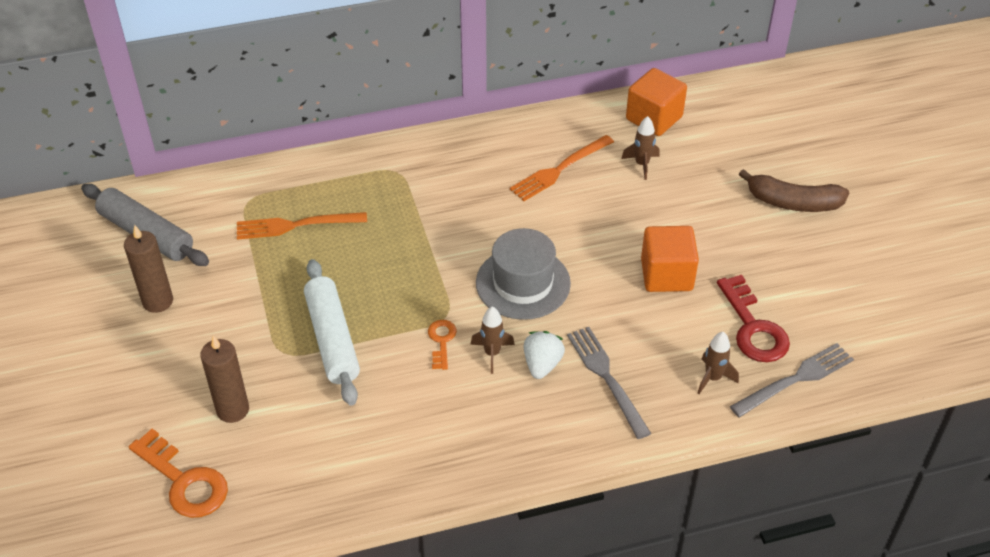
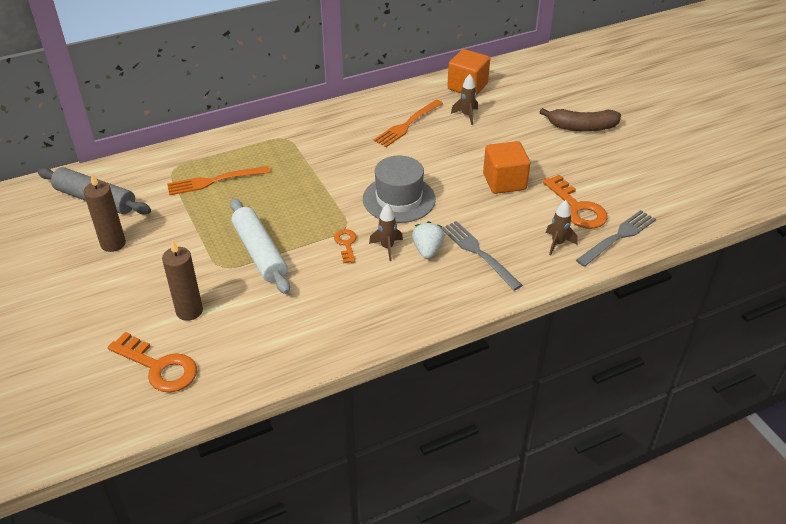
camera: 10 degrees left, 5 degrees down
(753, 327) = (577, 207): red key -> orange key

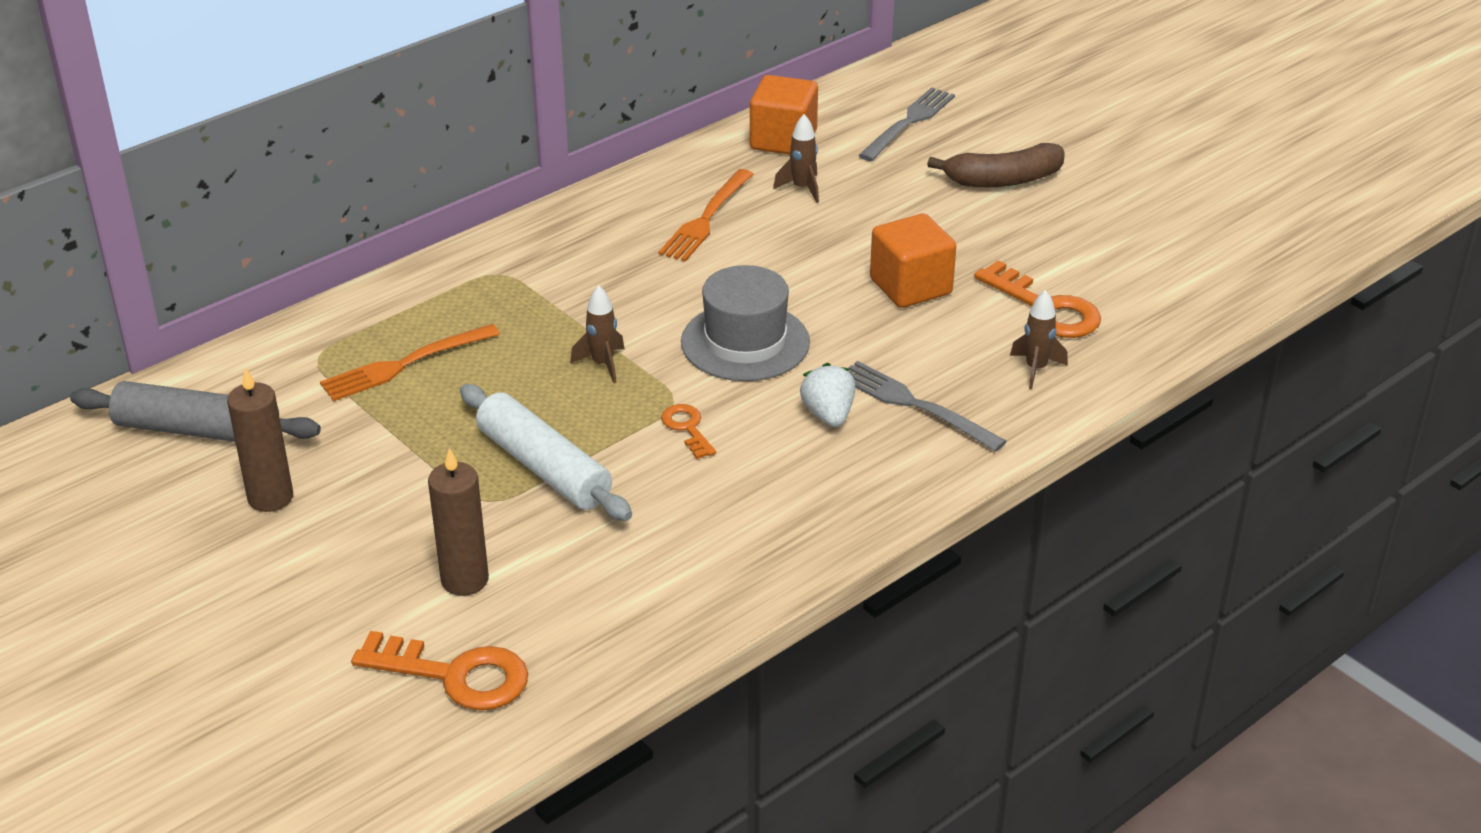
camera: 15 degrees left, 5 degrees down
(387, 247) = (759, 422): brown rocket -> brown rocket (602, 364)
(618, 237) = (1127, 342): grey fork -> grey fork (909, 122)

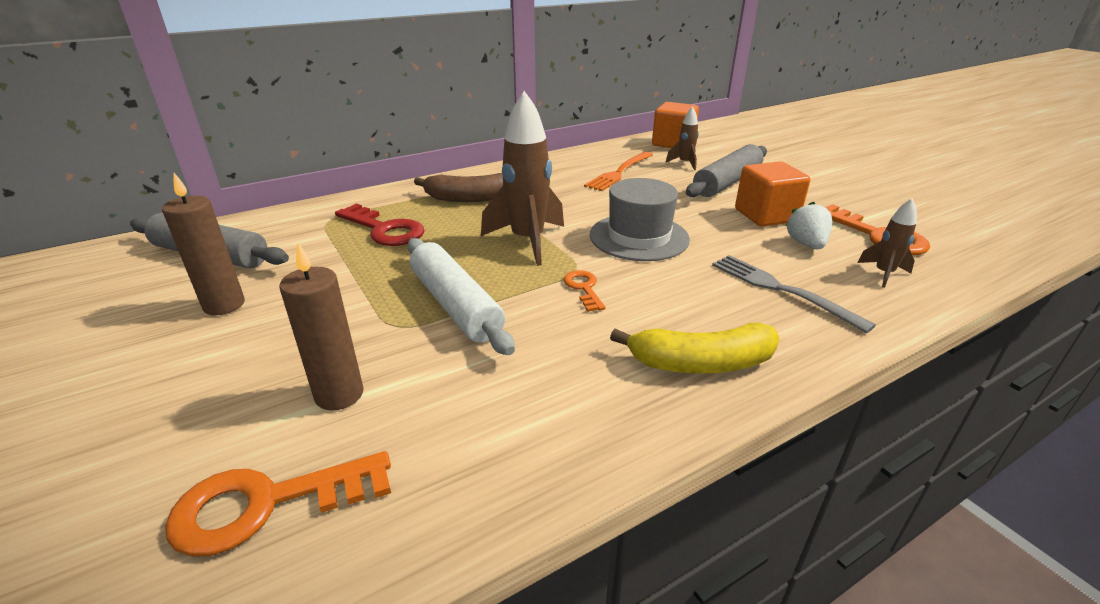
camera: 10 degrees right, 5 degrees down
(404, 365) = (384, 229): orange fork -> red key
(454, 675) = (268, 503): orange key -> orange key turned 135 degrees clockwise
(602, 364) = (527, 241): brown rocket -> brown rocket, size x1.96
(821, 505) = (700, 363): none -> yellow banana
(828, 415) = (705, 290): white strawberry -> white strawberry (806, 244)
(862, 225) = (726, 182): none -> grey rolling pin
(909, 122) = (753, 141): grey fork -> none
(1003, 180) = (822, 168): brown banana -> brown banana (469, 198)

